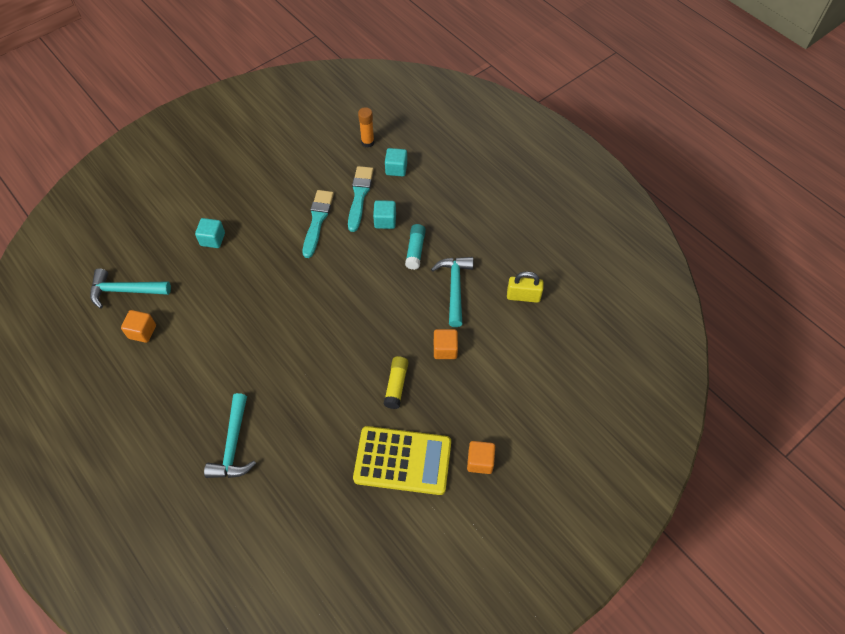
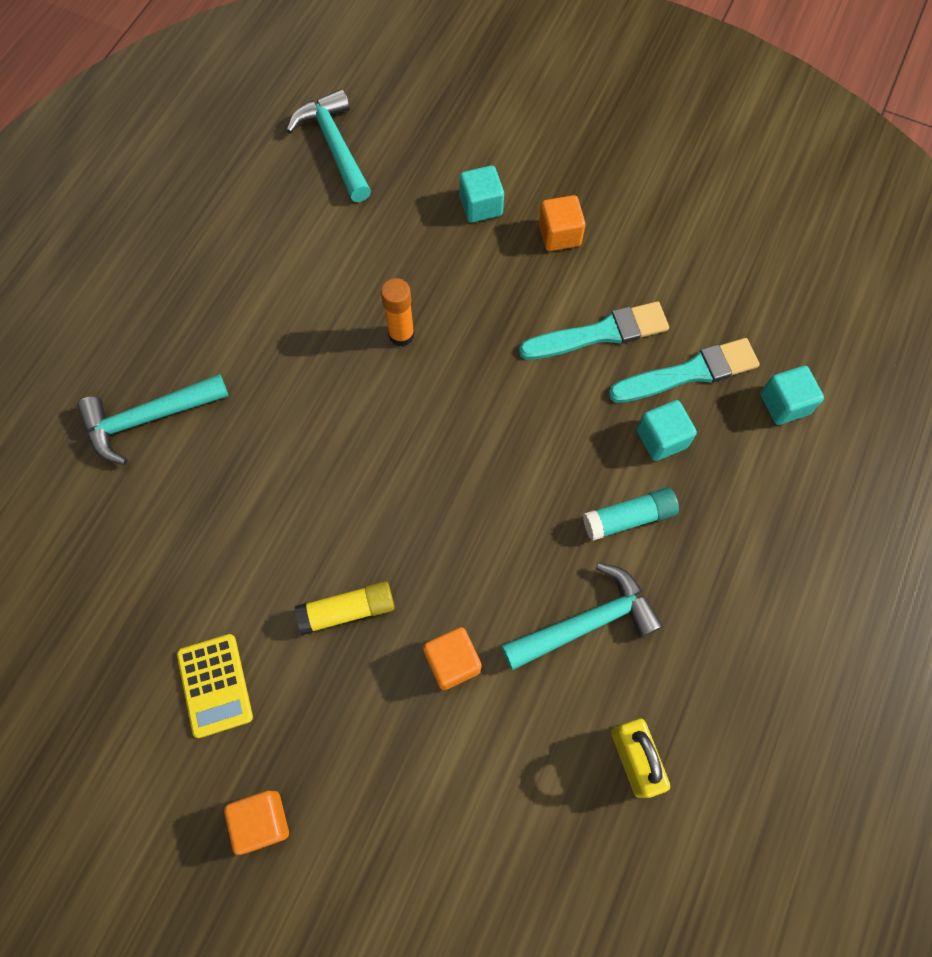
camera: 65 degrees right, 10 degrees up
(142, 332) = (279, 204): orange cube -> orange cube (559, 235)
(367, 142) = (811, 330): orange glue stick -> orange glue stick (401, 335)
(402, 461) = (215, 685): yellow calculator -> yellow calculator, size x0.55

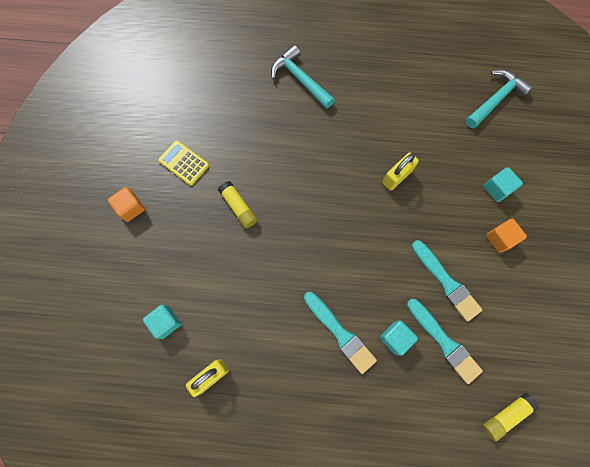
camera: 70 degrees right, 5 degrees up
(215, 685) = (184, 163): yellow calculator -> yellow calculator turned 75 degrees clockwise
(401, 335) = (397, 176): orange glue stick -> yellow padlock
(452, 662) = (230, 267): orange cube -> none
(587, 622) = (274, 329): turquoise hammer -> none
(629, 518) = (340, 333): turquoise glue stick -> turquoise brush
(784, 404) = (449, 407): turquoise cube -> turquoise cube (166, 322)
(814, 336) = (505, 415): none -> yellow glue stick

